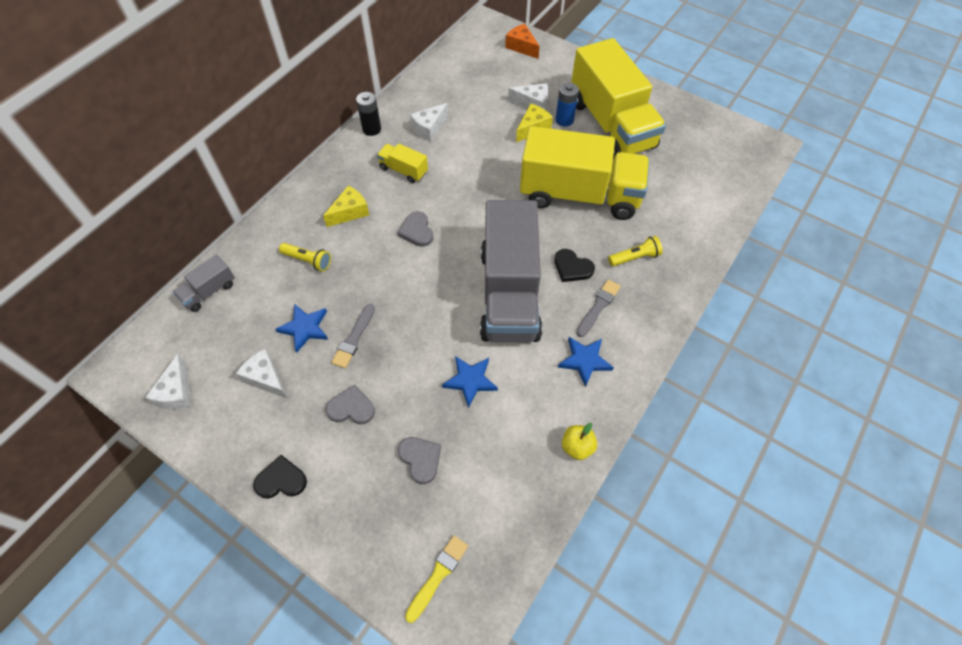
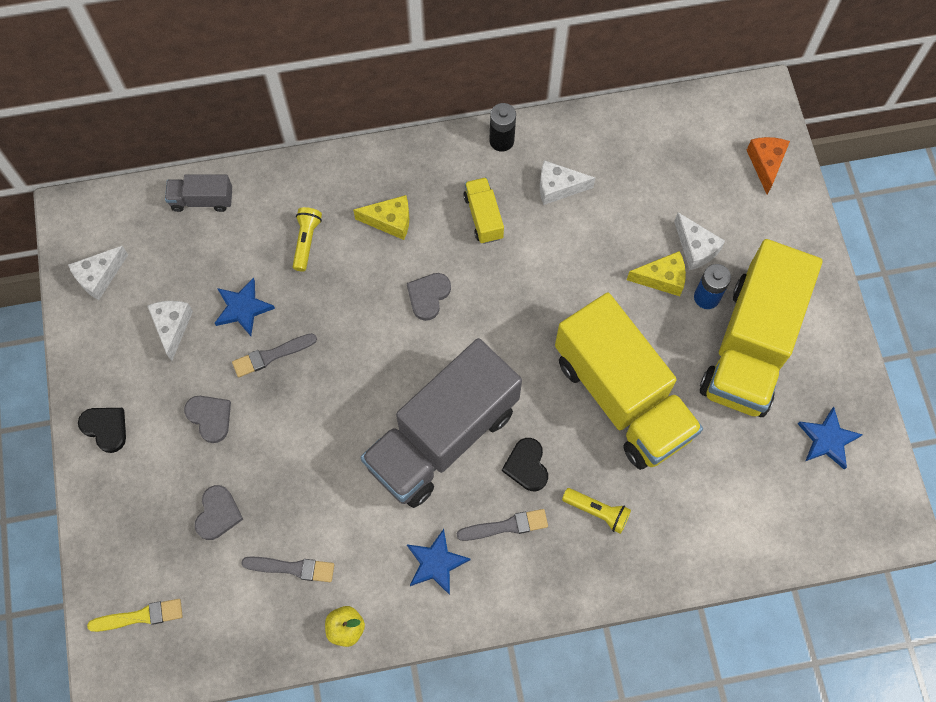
camera: 45 degrees right, 10 degrees up
(308, 261) = (306, 241): yellow flashlight -> yellow flashlight turned 150 degrees counterclockwise
(470, 381) = (323, 486): blue star -> blue star (827, 439)
(504, 445) = (292, 568): none -> grey brush

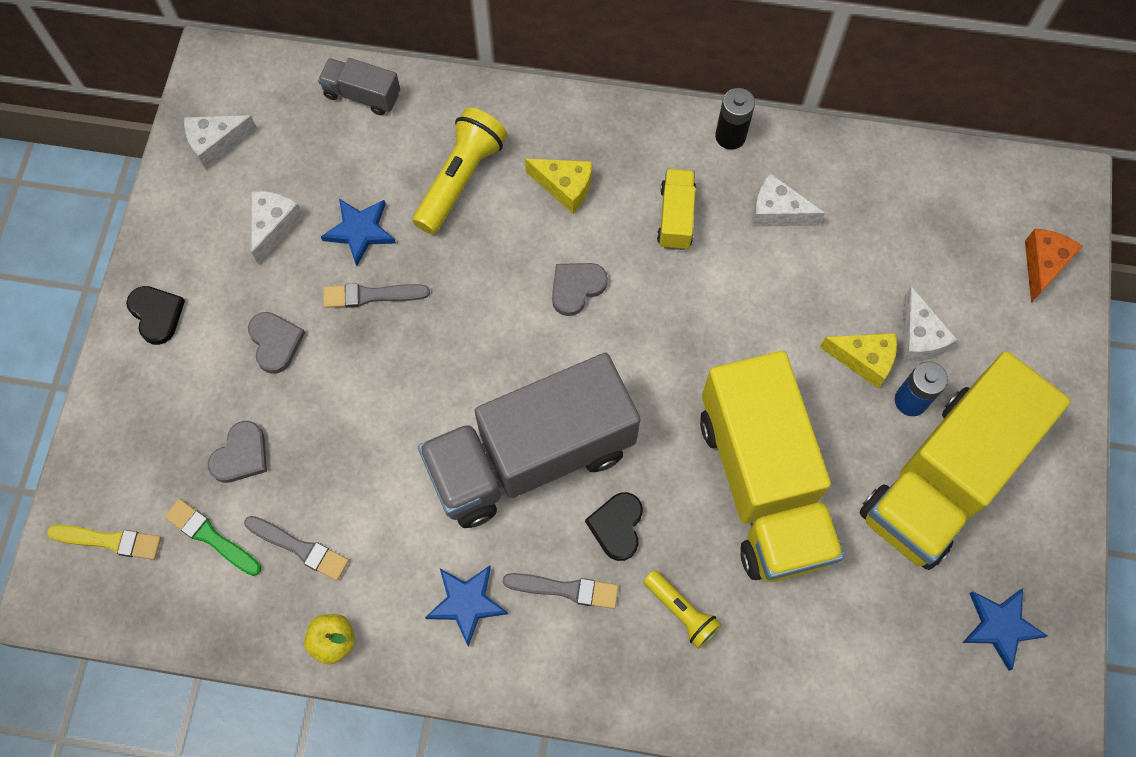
camera: 20 degrees right, 0 degrees up
(220, 584) = (211, 537): none -> green brush
(306, 241) = (461, 179): yellow flashlight -> yellow flashlight, size x1.68

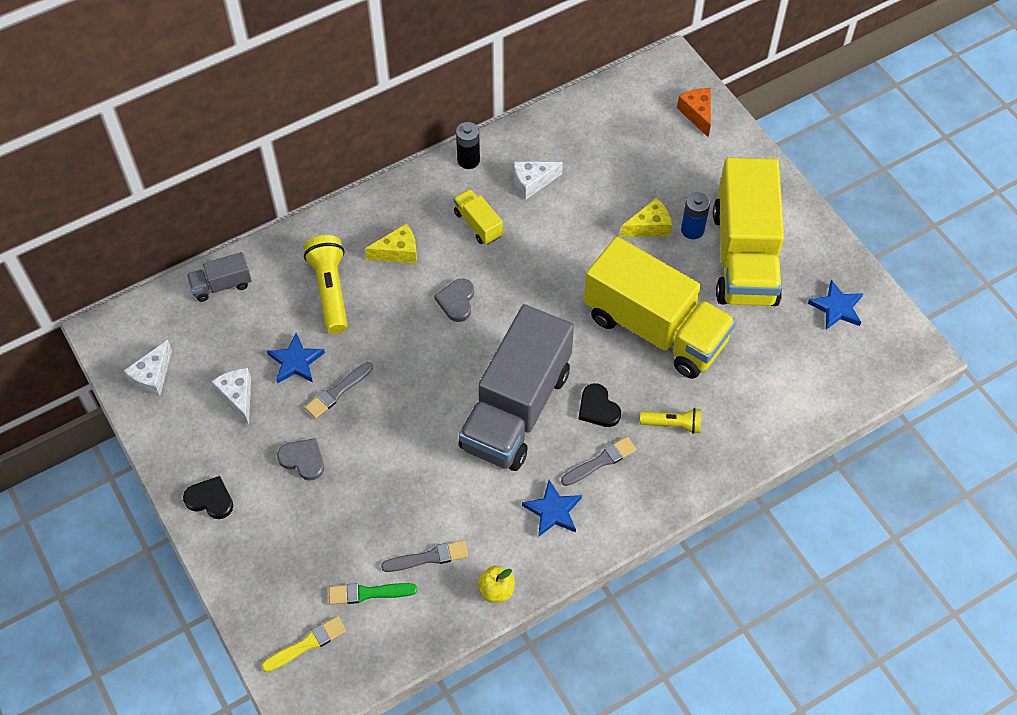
camera: 40 degrees left, 10 degrees down
(241, 455) = (343, 536): grey heart -> none
(918, 337) = (667, 195): white cheese -> none

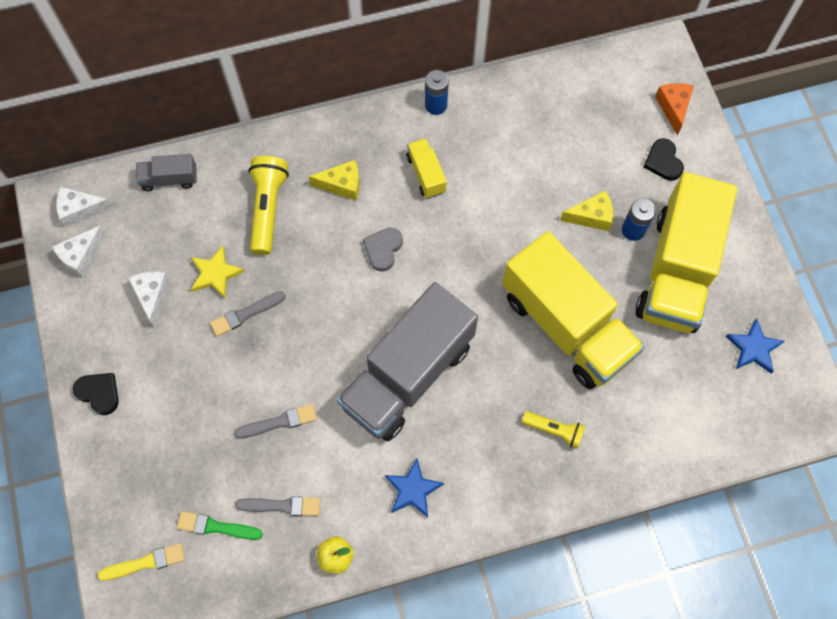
camera: 15 degrees right, 10 degrees up
(295, 361) = (215, 273): blue star -> yellow star
(303, 460) = (194, 375): grey heart -> none
(468, 160) = (436, 105): black battery -> blue battery
(532, 182) = (490, 143): white cheese -> white cheese (80, 210)
(598, 408) = (486, 394): black heart -> black heart (663, 161)
(600, 461) = (473, 451): grey brush -> grey brush (279, 422)

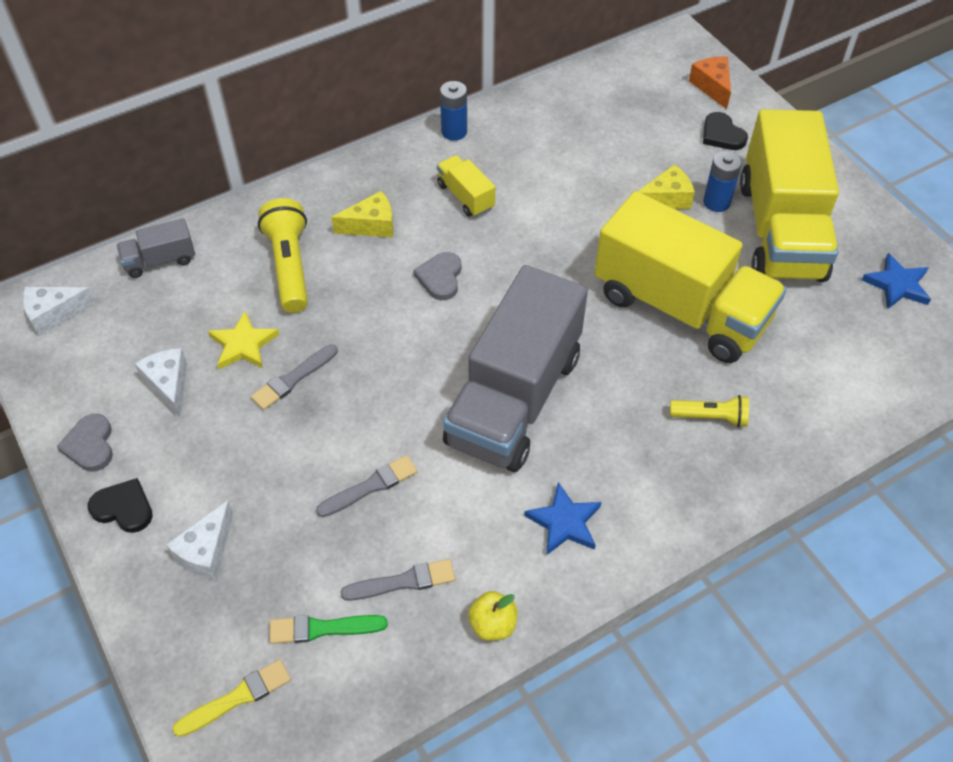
camera: 15 degrees left, 15 degrees down
(81, 256) = (66, 361): white cheese -> white cheese (206, 551)
(85, 334) = (90, 445): none -> grey heart

